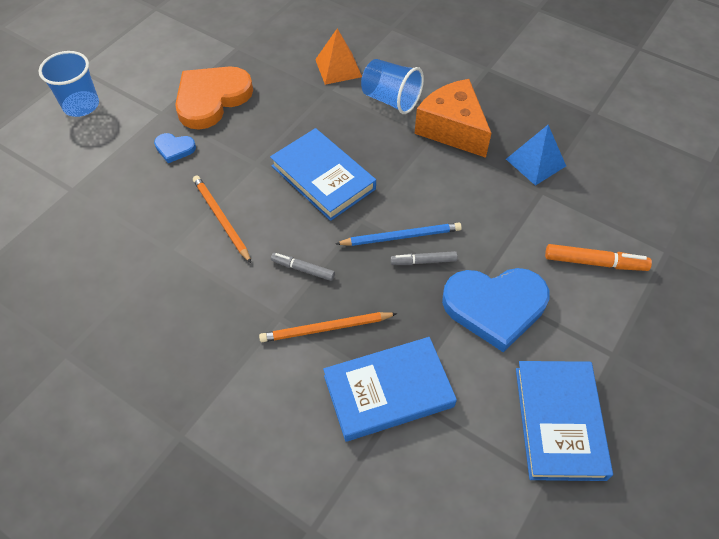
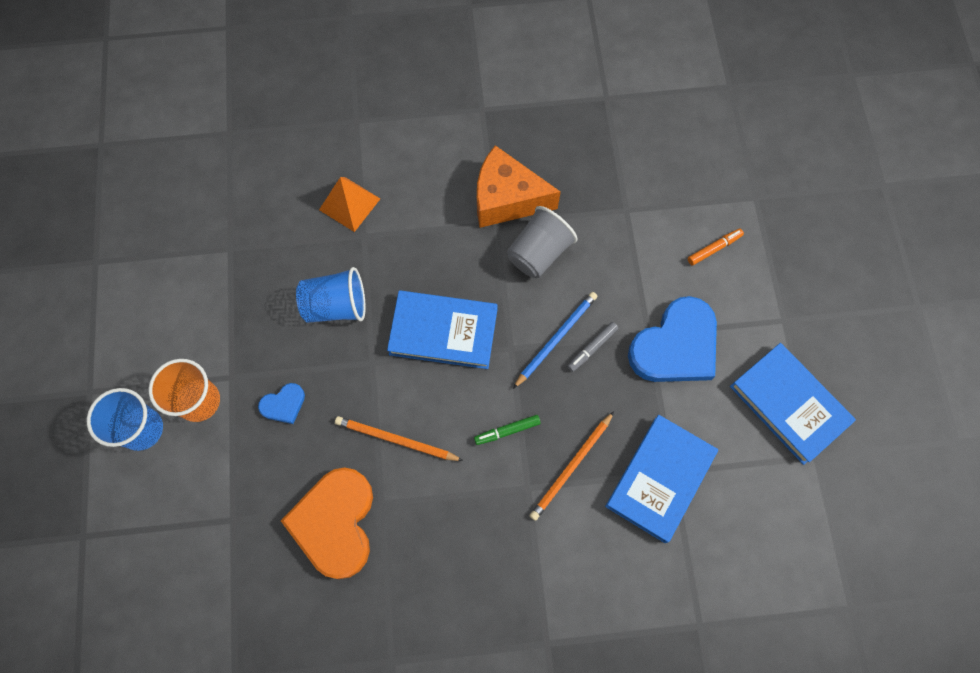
camera: 40 degrees left, 15 degrees up
(129, 113) = (199, 401): none -> orange cup
(211, 99) = (264, 326): orange heart -> orange heart (335, 523)
(303, 269) = (507, 431): grey marker -> green marker
(391, 100) = (428, 205): blue cup -> blue cup (336, 306)
(443, 175) = (539, 253): none -> grey cup
(535, 162) = (600, 184): blue pyramid -> none
(594, 262) = (714, 248): orange marker -> orange marker, size x0.66

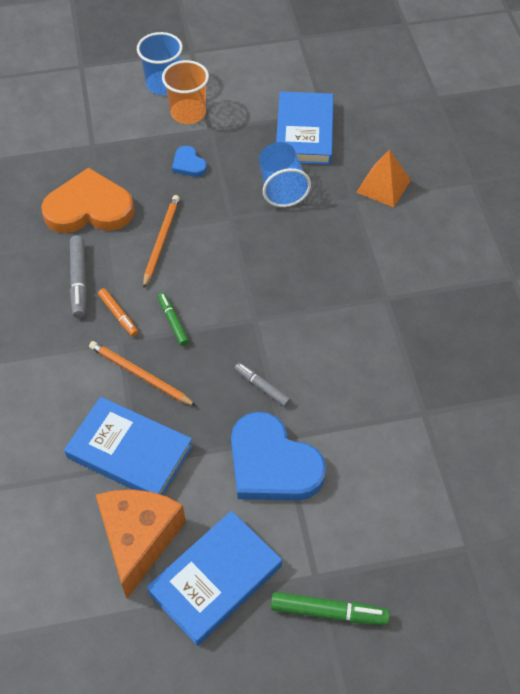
camera: 85 degrees right, 15 degrees down
(442, 533) = (79, 280): none -> grey marker
(443, 331) = (266, 266): blue book -> blue book (304, 132)
(507, 199) = (414, 305): orange cheese -> orange cheese (139, 539)
(539, 253) = (359, 336): grey cup -> none
(556, 339) = (268, 356): blue pencil -> none
(714, 248) = (393, 501): orange marker -> orange marker (118, 315)
(814, 313) = (328, 612): none -> green marker

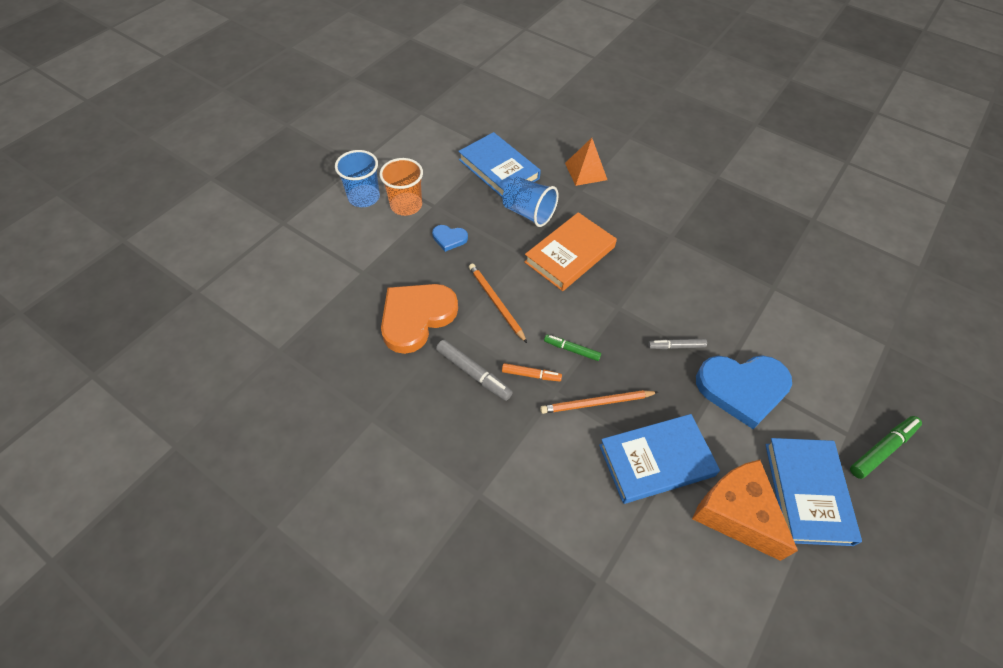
camera: 45 degrees left, 0 degrees up
(271, 247) = (570, 254): none -> orange book

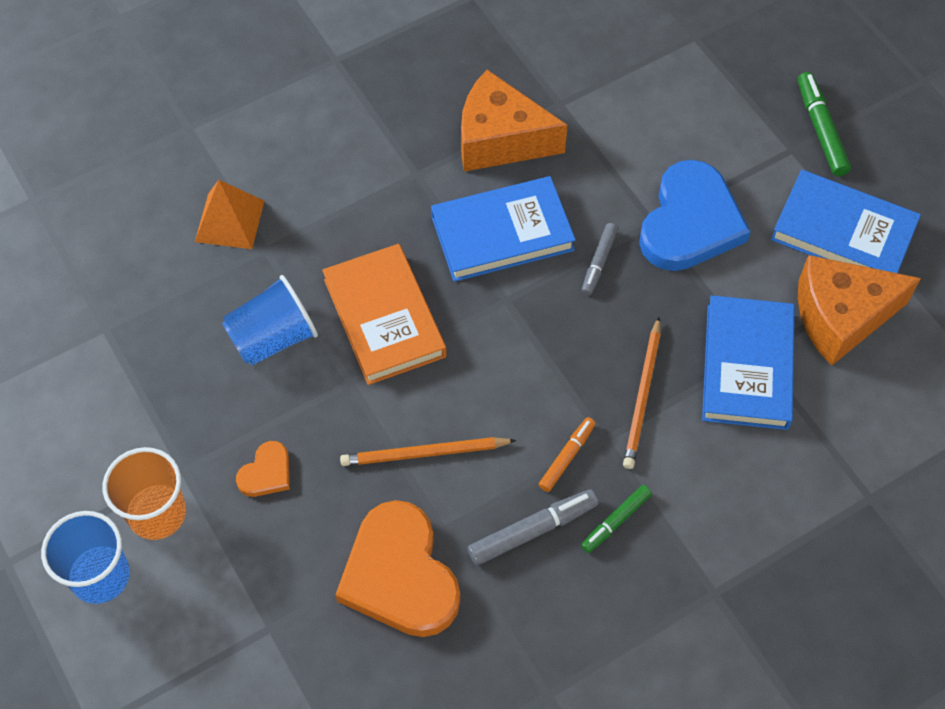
camera: 65 degrees left, 5 degrees up
(449, 238) = (266, 473): blue heart -> orange heart
(499, 169) = (153, 342): blue book -> blue book (502, 233)
(571, 350) = (549, 389): green marker -> green marker (616, 521)
(724, 266) = (500, 139): none -> orange cheese

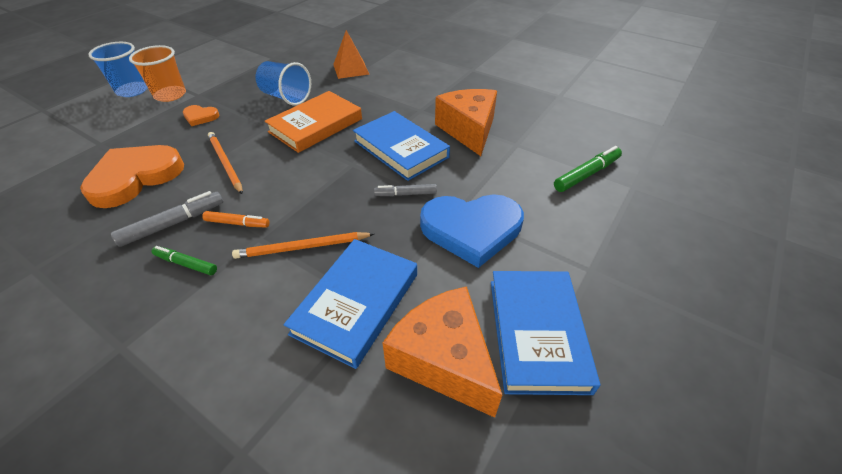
camera: 65 degrees right, 15 degrees down
(532, 530) = (173, 223): grey marker -> grey marker turned 75 degrees counterclockwise
(747, 366) = (356, 303): blue book -> blue book turned 45 degrees counterclockwise
(820, 129) = (629, 283): green marker -> green marker (586, 174)

